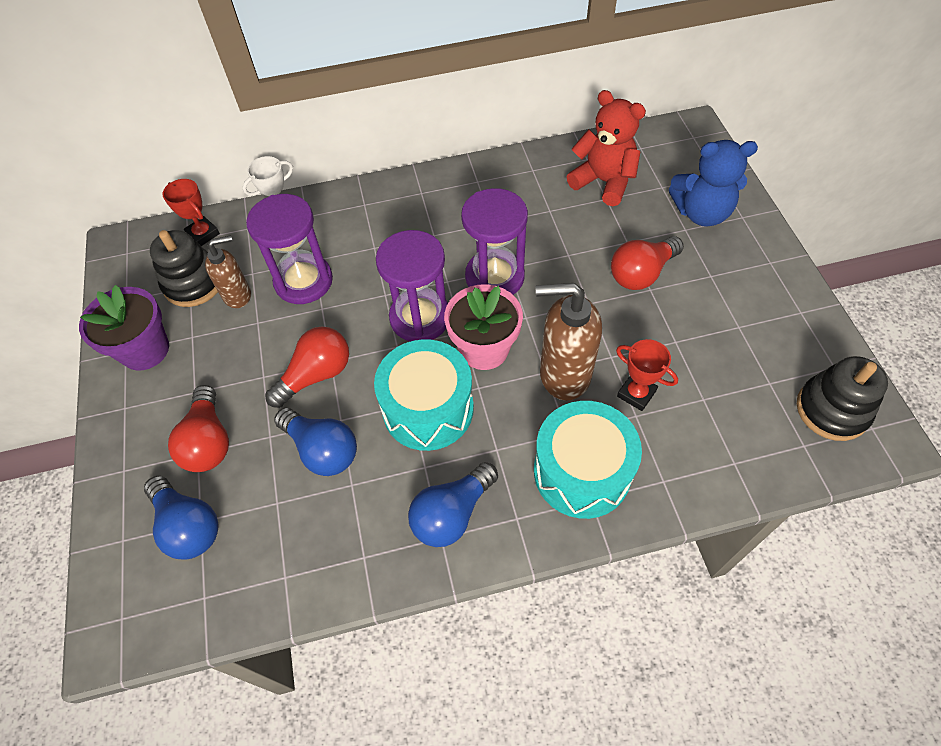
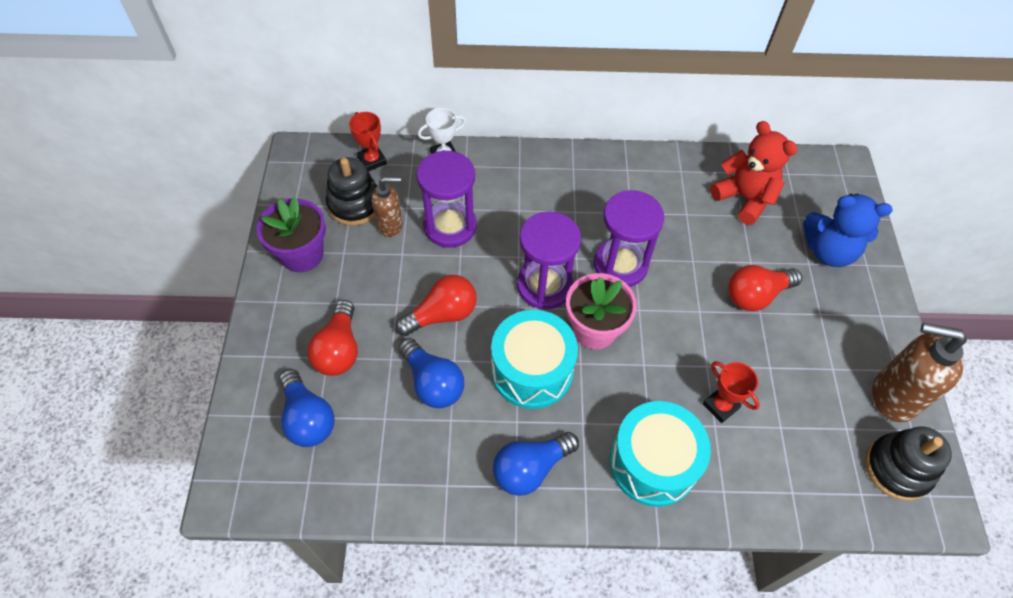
camera: 10 degrees right, 0 degrees up
(564, 375) = (660, 371): brown soap dispenser -> brown soap dispenser (893, 396)

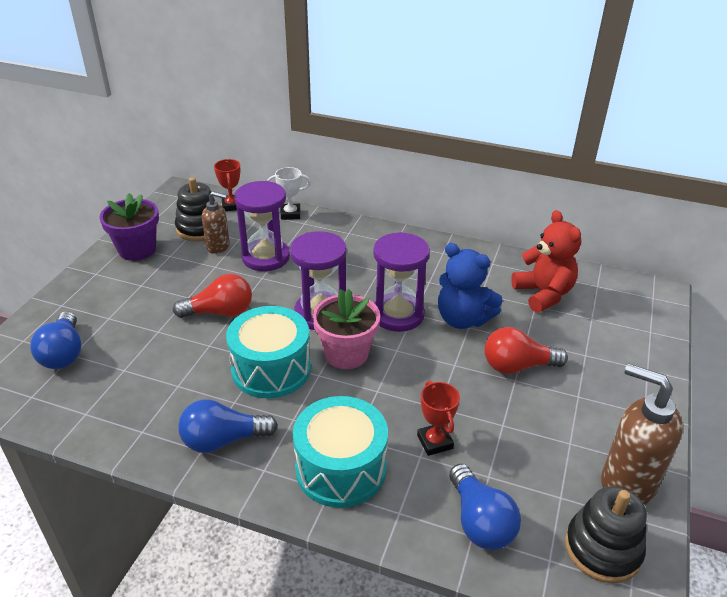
camera: 20 degrees right, 20 degrees down
(339, 350) = (121, 315): red light bulb -> none
(433, 383) = (180, 356): blue light bulb -> blue light bulb (480, 521)
(828, 251) = (610, 350): blue teddy bear -> blue teddy bear (462, 319)

